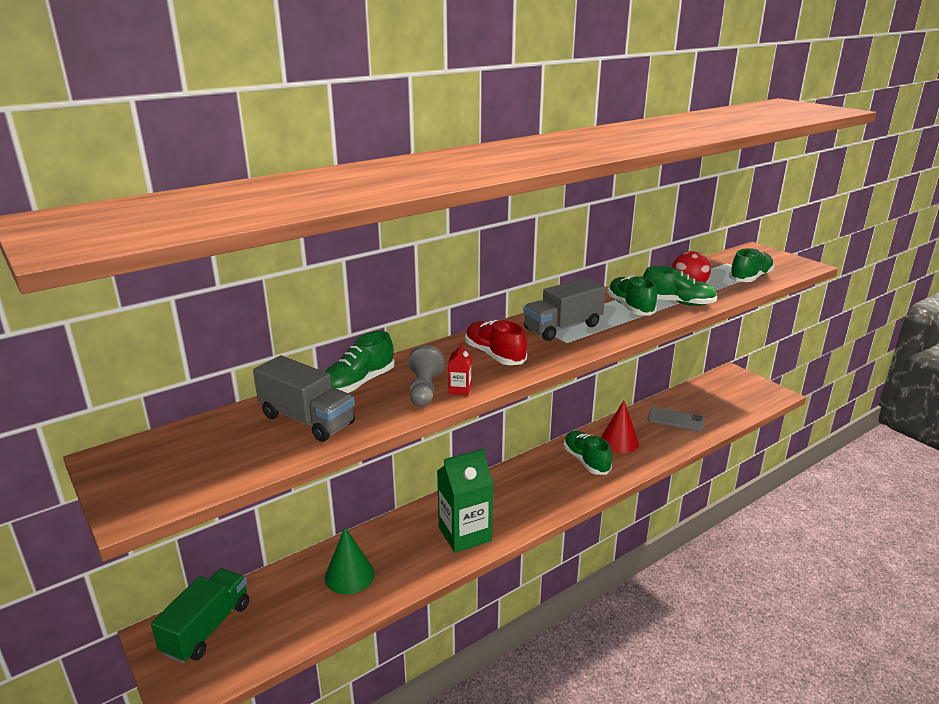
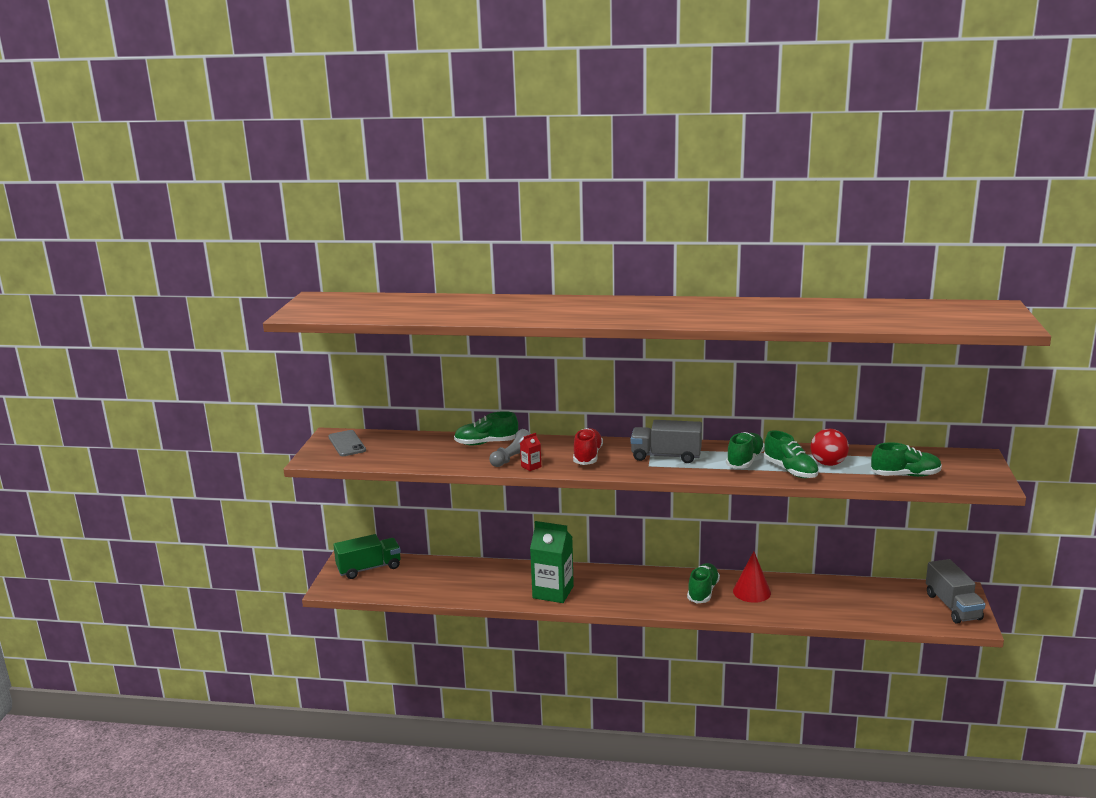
camera: 45 degrees right, 5 degrees down
(307, 420) = (432, 451): grey truck -> grey truck (952, 606)
(349, 575) = (462, 580): green cone -> none
(675, 420) = (829, 599): grey phone -> grey phone (347, 444)

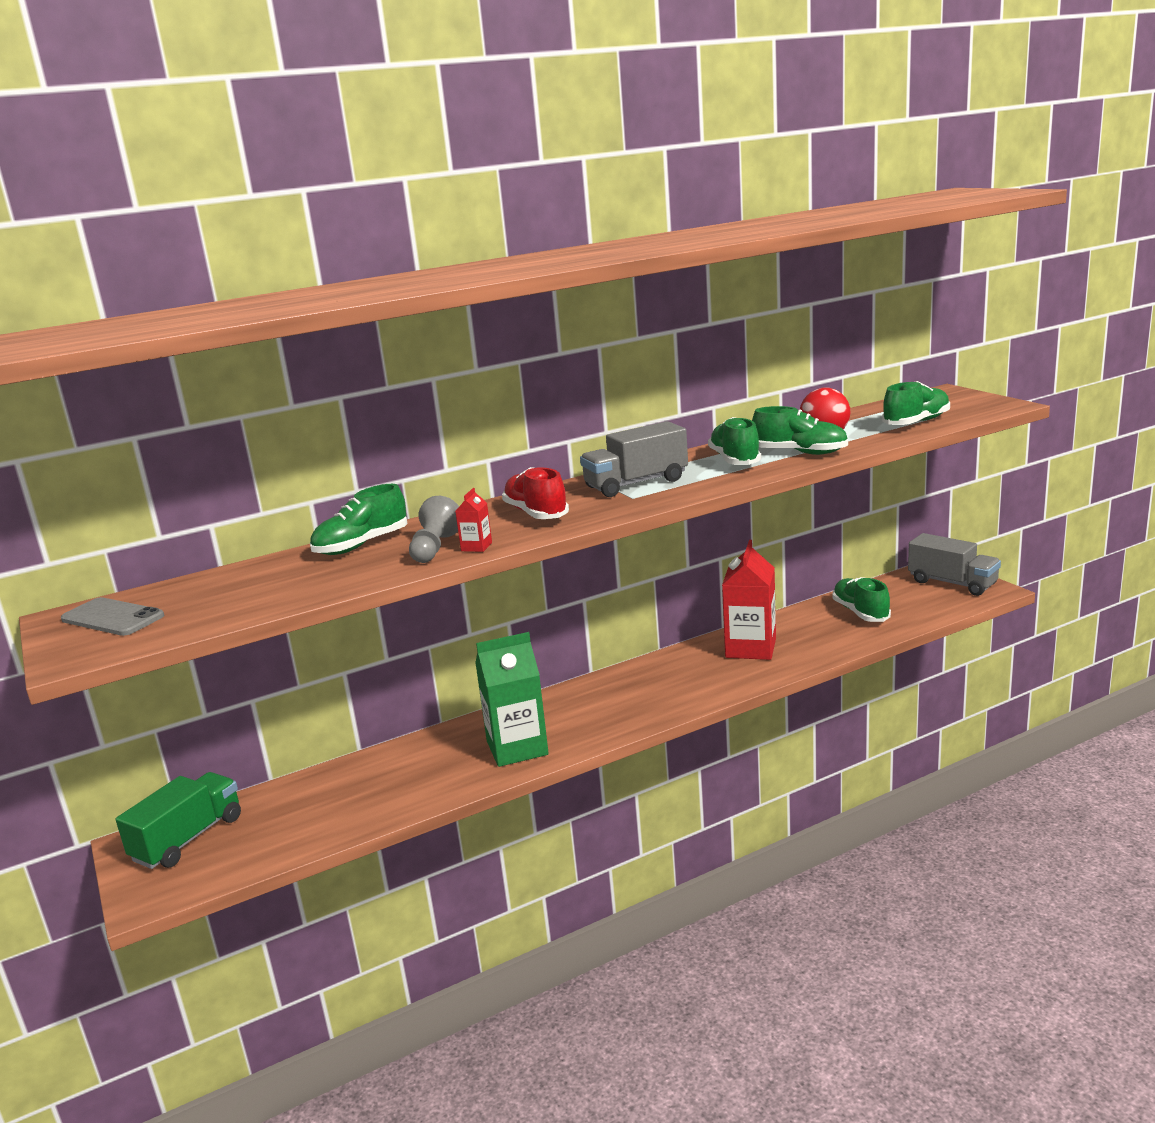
camera: 35 degrees left, 0 degrees up
(703, 591) = (699, 670): green shoe -> green shoe (860, 612)
(751, 592) = (750, 648): red cone -> red carton

